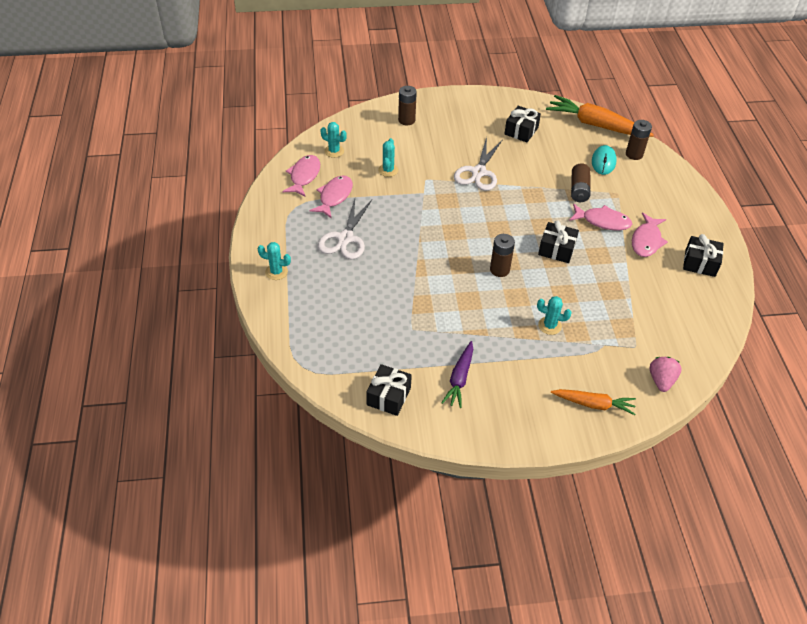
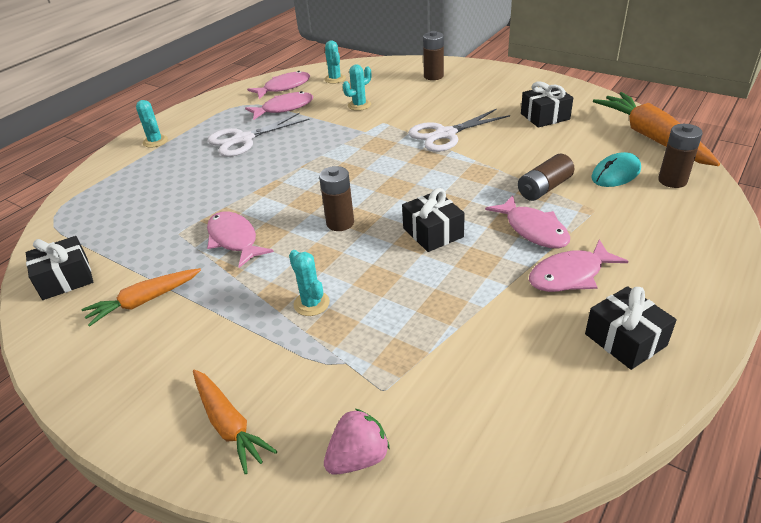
camera: 45 degrees right, 10 degrees down
(453, 314) = (234, 239): none -> pink fish
(459, 378) = (144, 301): purple carrot -> orange carrot

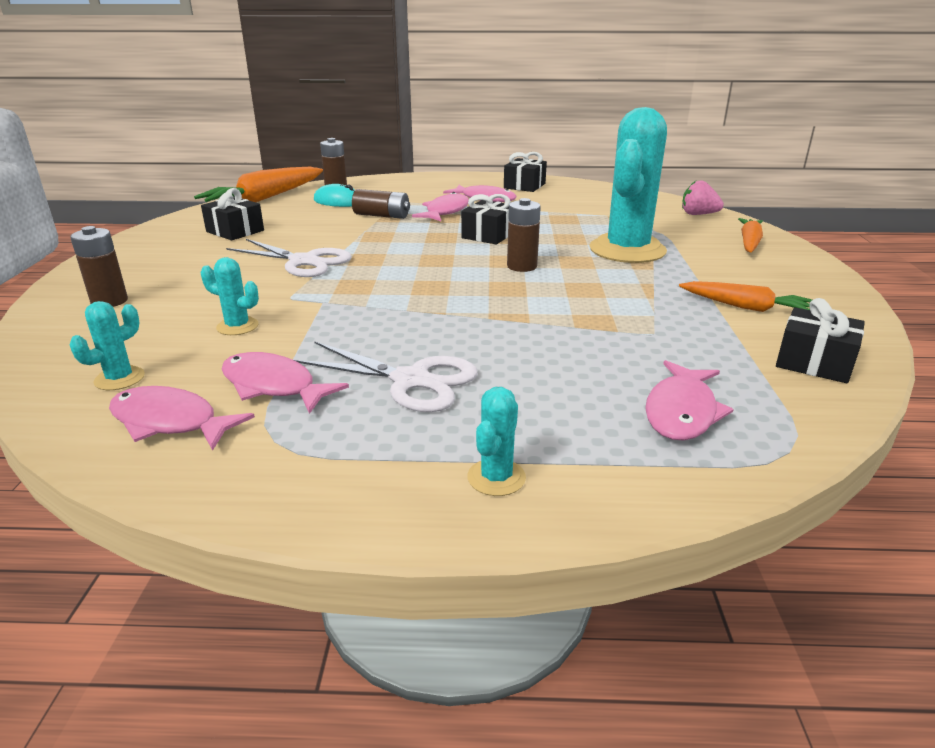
camera: 125 degrees left, 10 degrees down
(234, 239) = (613, 301): pink fish -> pink fish (681, 411)
(311, 303) = (627, 250): turquoise cactus -> turquoise cactus, size x2.39

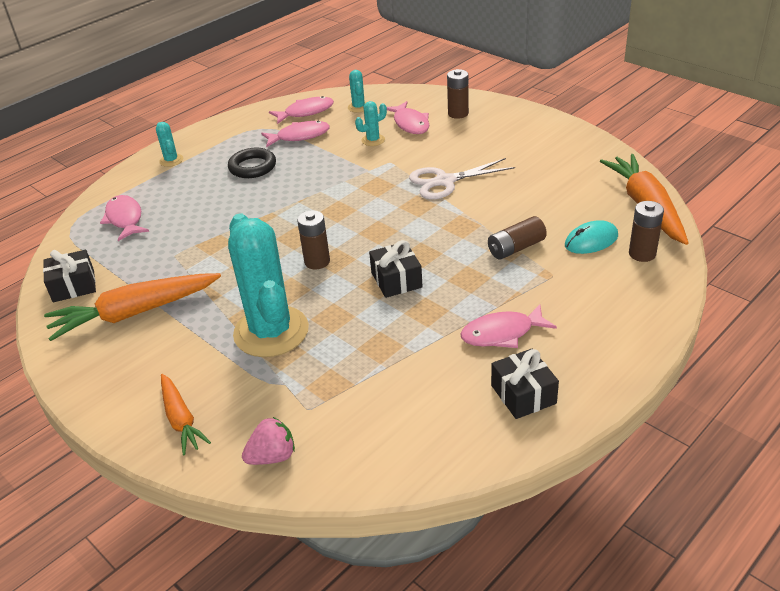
camera: 135 degrees right, 10 degrees up
(235, 231) = (551, 171): black gift -> none
(411, 380) = (252, 167): white scissors -> black ring
(445, 211) = (488, 287): pink fish -> pink fish (410, 124)
(745, 307) = (134, 313): orange carrot -> orange carrot, size x1.72

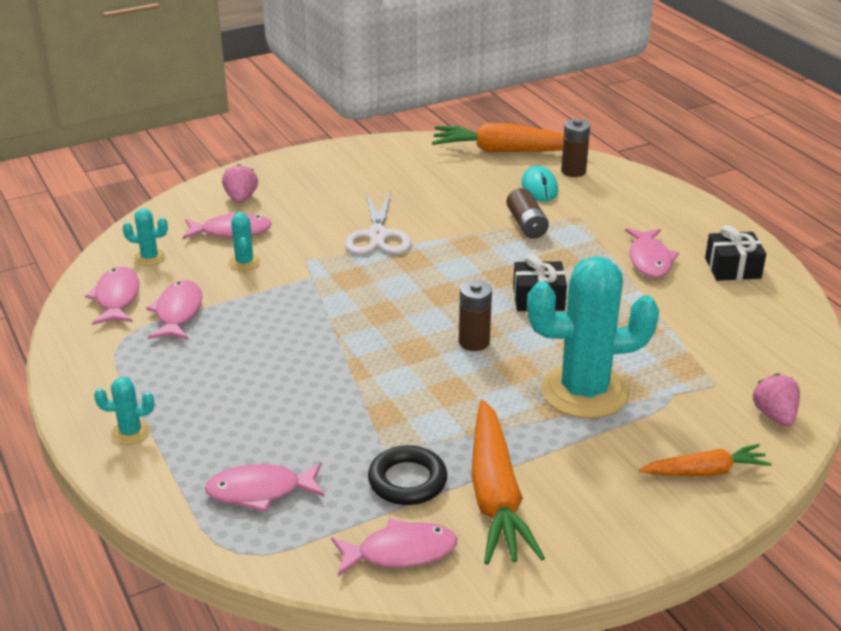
camera: 75 degrees left, 5 degrees down
(73, 286) = (400, 552): black gift -> pink fish
(252, 167) = (221, 361): black ring -> black ring (407, 481)
(458, 113) = (241, 199): brown battery -> pink strawberry

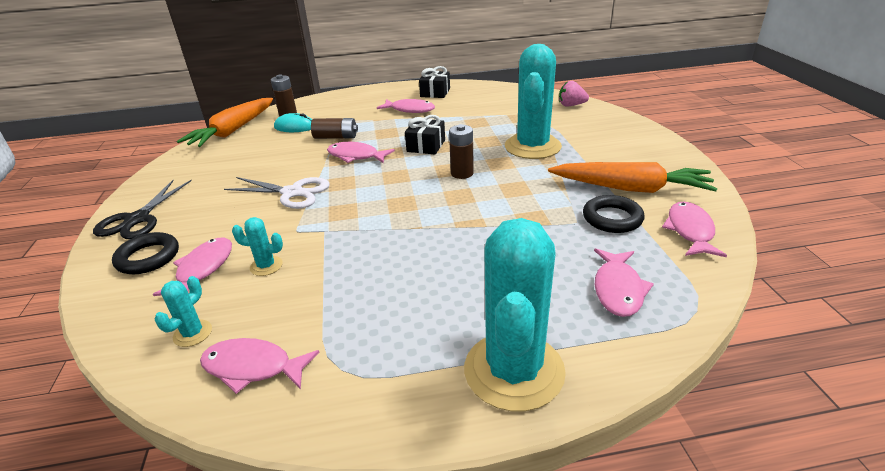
camera: 70 degrees left, 0 degrees up
(130, 432) = (514, 371): turquoise cactus -> turquoise cactus, size x2.39
(178, 312) = (319, 319): pink fish -> pink fish (356, 156)
(241, 199) = (148, 257): pink strawberry -> black ring
(297, 169) = (137, 219): none -> black scissors
(705, 471) = (614, 128): orange carrot -> none

